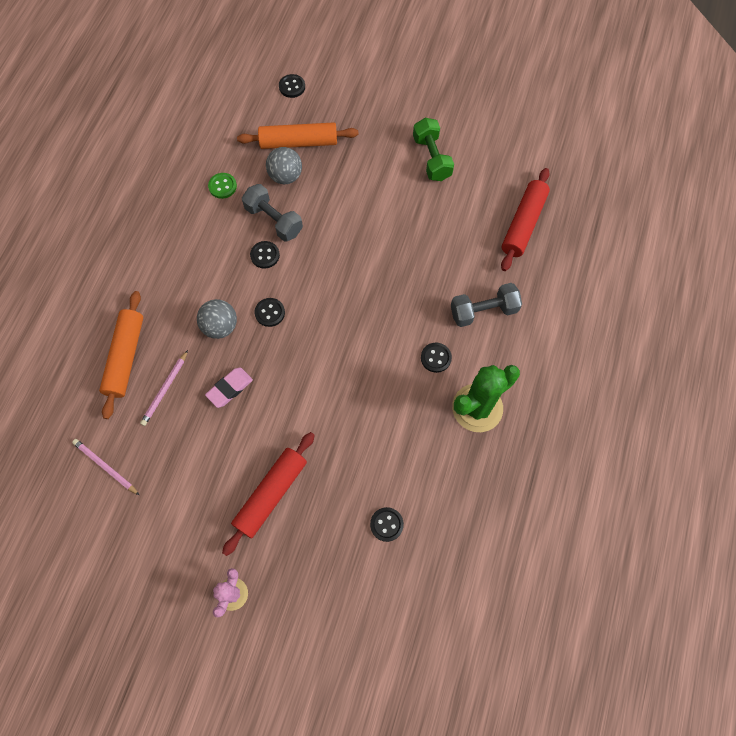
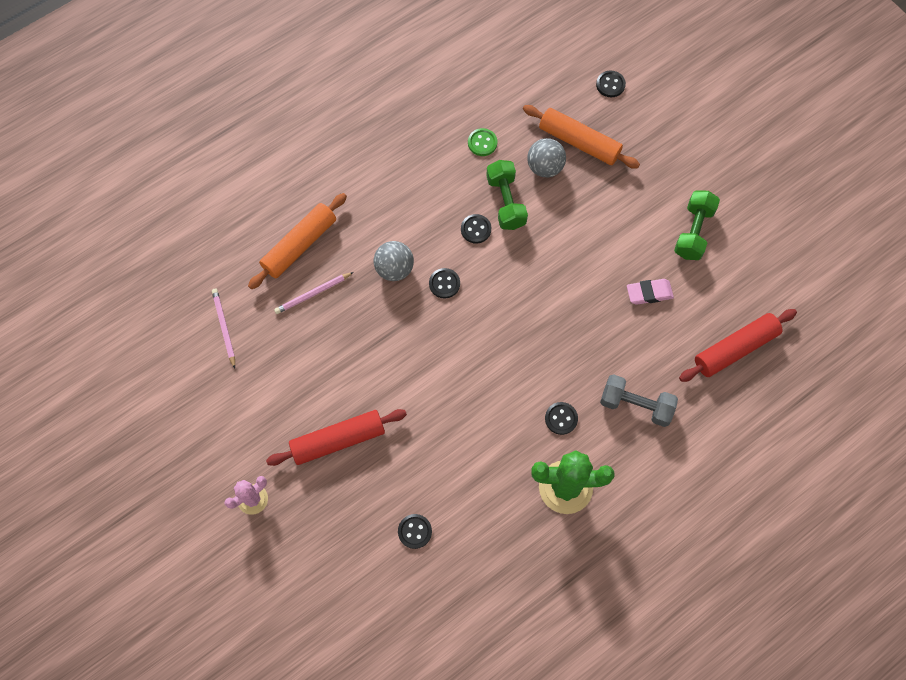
camera: 35 degrees right, 0 degrees up
(230, 388) = (365, 328): pink eraser -> pink eraser (649, 293)
(274, 220) = (505, 202): grey dumbbell -> green dumbbell

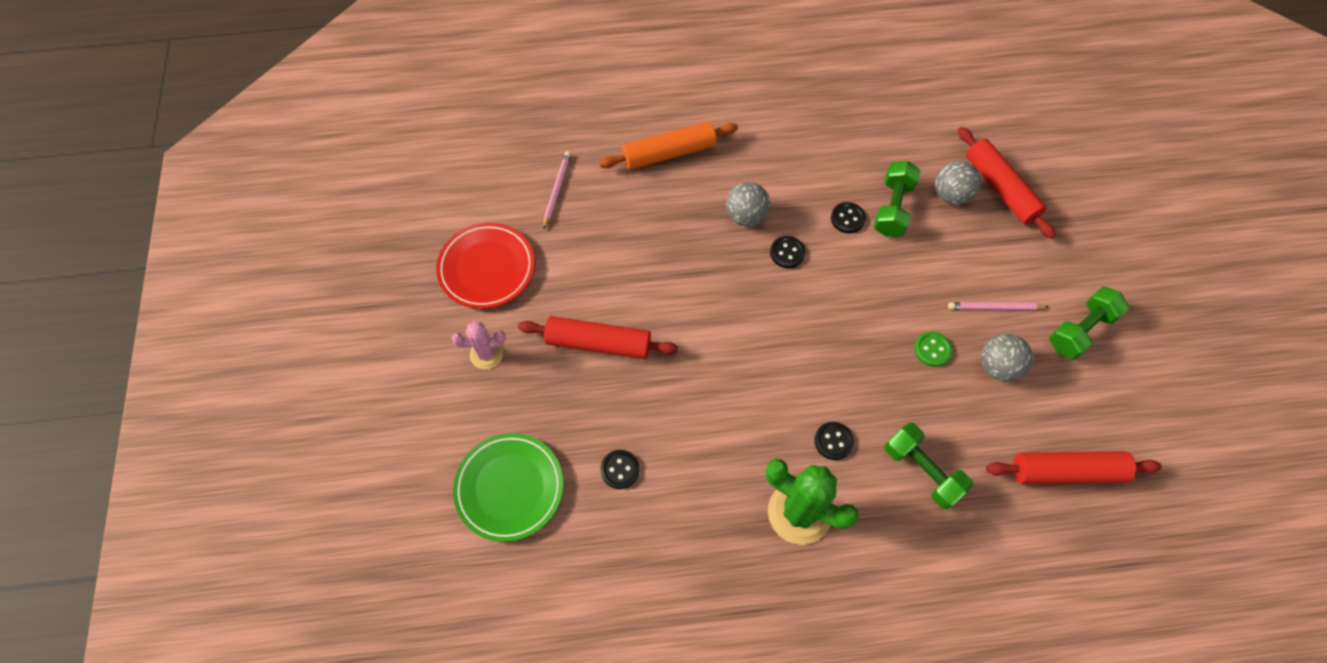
camera: 30 degrees right, 5 degrees down
(207, 427) = (487, 268): none -> red plate
(313, 294) = (655, 201): pink pencil -> pink pencil (995, 308)
(338, 594) = (509, 488): none -> green plate
(482, 143) = (899, 144): green button -> green button (932, 350)
(579, 142) = (1000, 188): orange rolling pin -> red rolling pin
(610, 85) = (1063, 151): black button -> none
(635, 405) = (922, 471): grey dumbbell -> green dumbbell
(649, 293) = (998, 366): pink eraser -> grey ball

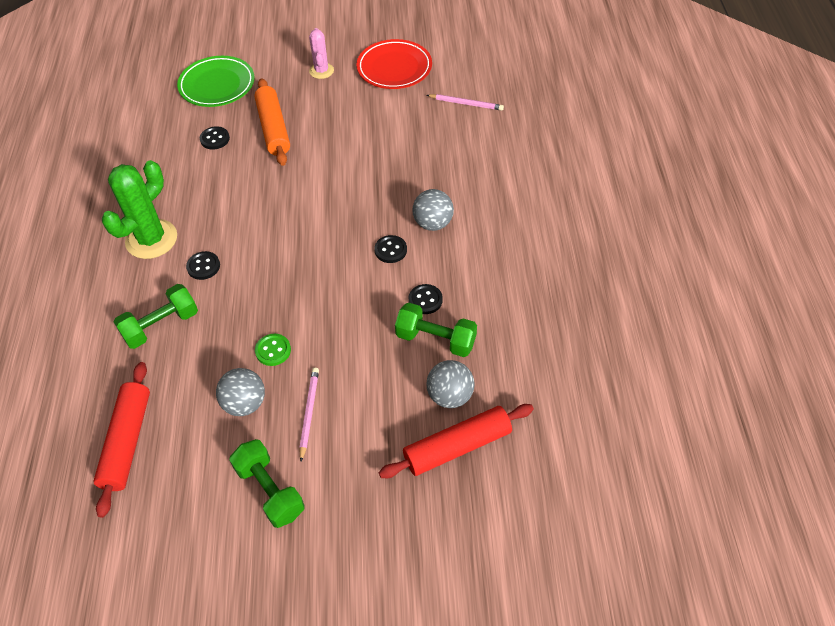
camera: 95 degrees right, 10 degrees down
(598, 343) = (320, 128): red rolling pin -> none
(669, 153) = (505, 173): orange rolling pin -> orange rolling pin (273, 128)

